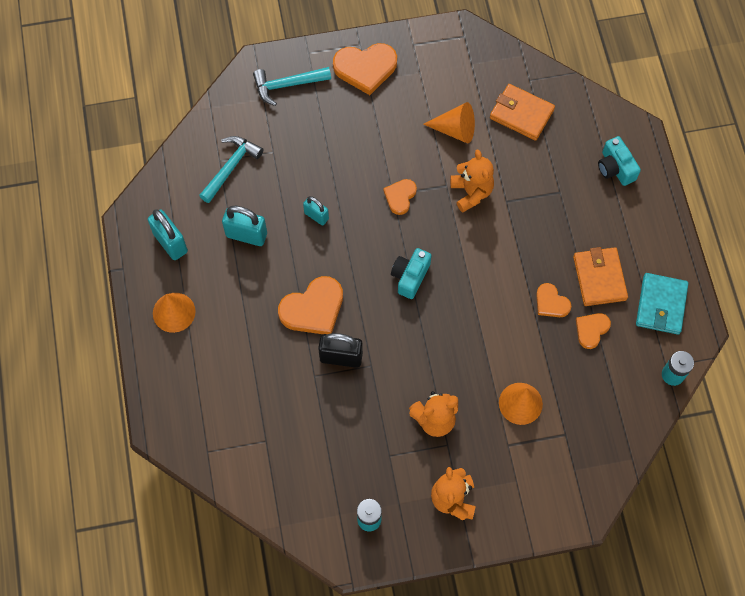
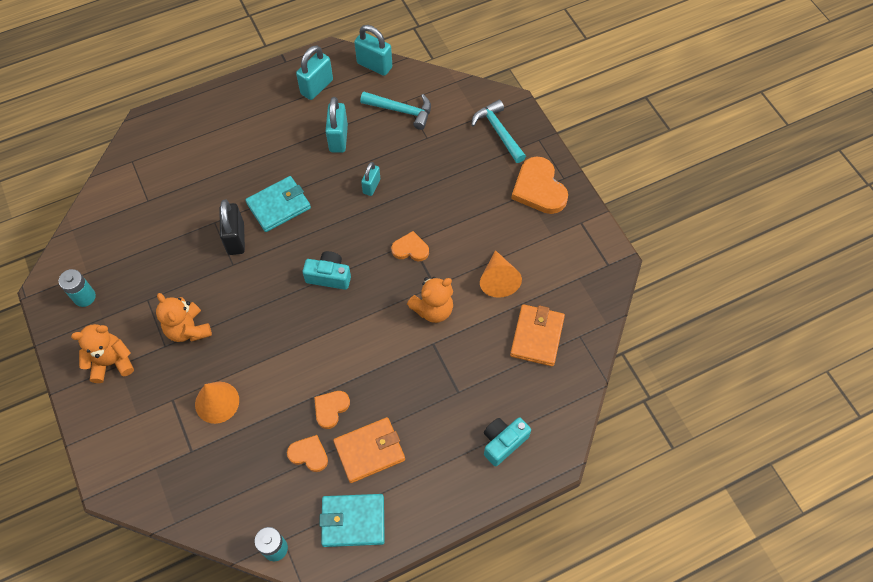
camera: 75 degrees right, 5 degrees down
(161, 179) = (374, 65): none -> turquoise padlock
(174, 312) = (253, 106): orange cone -> none
(313, 309) = (279, 206): orange heart -> turquoise wallet

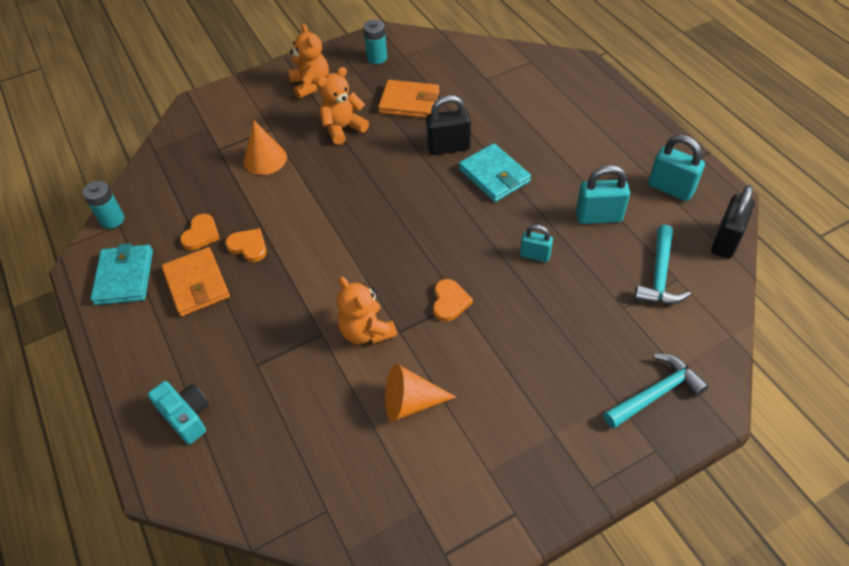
camera: 90 degrees right, 10 degrees down
(329, 276) = (407, 228): turquoise camera -> none
(374, 65) = (725, 241): turquoise padlock -> black padlock
(537, 336) = (327, 453): orange wallet -> orange wallet (409, 102)
(539, 188) = (565, 451): orange heart -> none

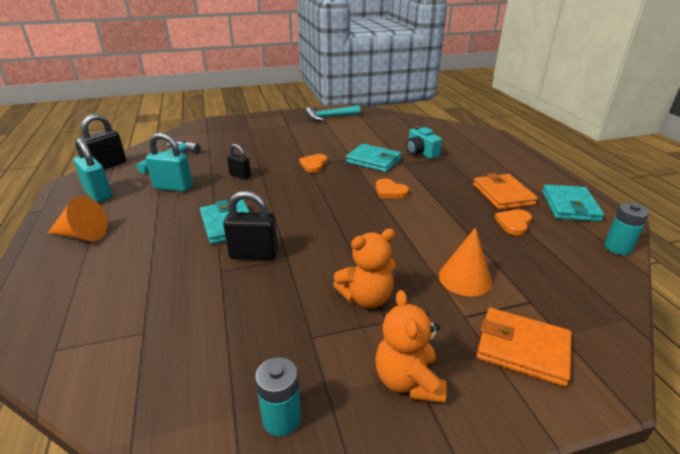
camera: 170 degrees left, 20 degrees down
(186, 416) = (484, 147): turquoise camera -> turquoise camera (420, 152)
(248, 246) = (465, 209): orange heart -> orange heart (390, 191)
(366, 331) = (373, 161): orange teddy bear -> turquoise wallet
(409, 102) = (268, 317): orange wallet -> orange wallet (522, 349)
(411, 402) = (354, 138): orange cone -> orange cone (82, 235)
(535, 255) = (240, 176): turquoise padlock -> black padlock
(655, 393) = (227, 127): turquoise hammer -> turquoise hammer (330, 117)

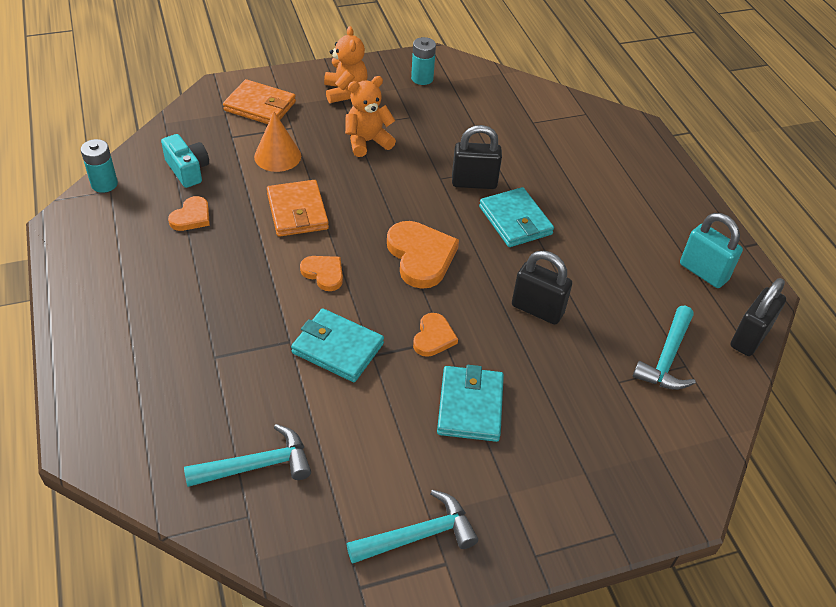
camera: 175 degrees right, 15 degrees up
(82, 235) = (661, 208): orange cone -> none
(173, 187) = (617, 285): turquoise padlock -> none
(240, 176) = (537, 309): black padlock -> black padlock, size x1.61
(316, 201) = (421, 256): none -> orange heart
(405, 130) = (257, 465): none -> turquoise hammer
(420, 152) = (252, 373): turquoise camera -> turquoise camera (188, 170)
(503, 194) = (174, 265): orange wallet -> orange wallet (297, 211)
(570, 206) = (102, 243): turquoise wallet -> turquoise wallet (470, 406)

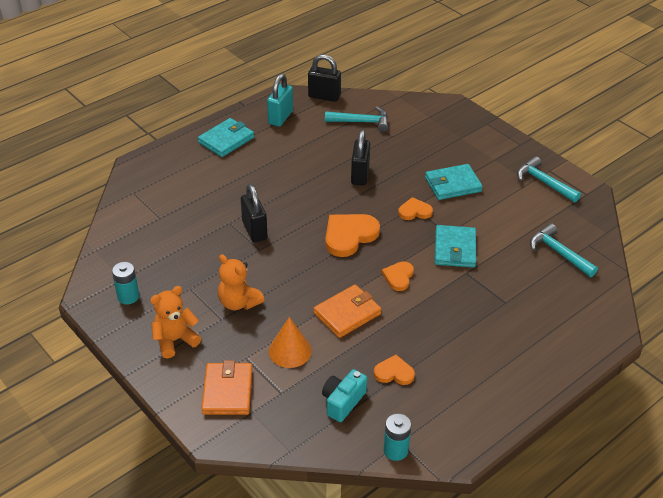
camera: 110 degrees left, 5 degrees down
(515, 220) = (283, 201): turquoise wallet -> turquoise wallet (226, 140)

